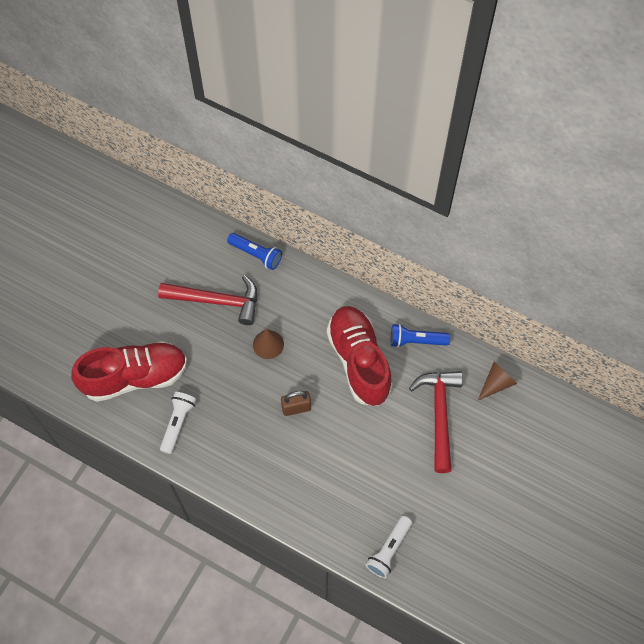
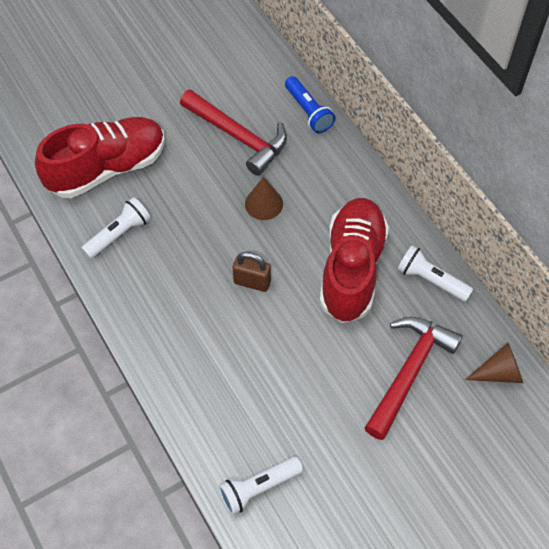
camera: 30 degrees right, 5 degrees down
(135, 377) = (107, 168): red shoe -> red shoe turned 45 degrees counterclockwise
(416, 341) = (431, 280): blue flashlight -> white flashlight

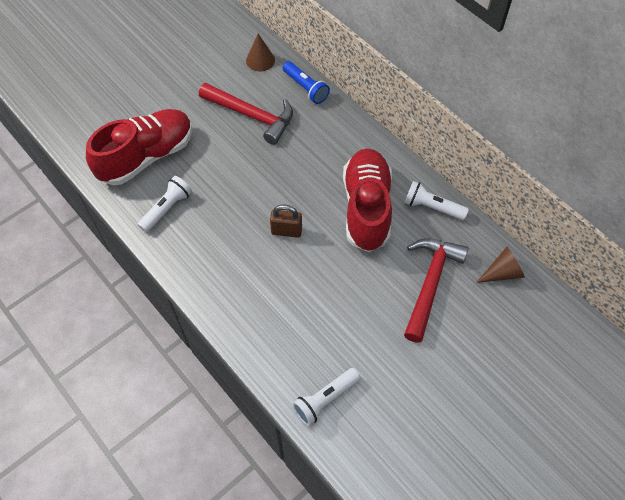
camera: 10 degrees left, 0 degrees up
(264, 203) = (283, 166): brown cone -> brown cone (260, 60)

